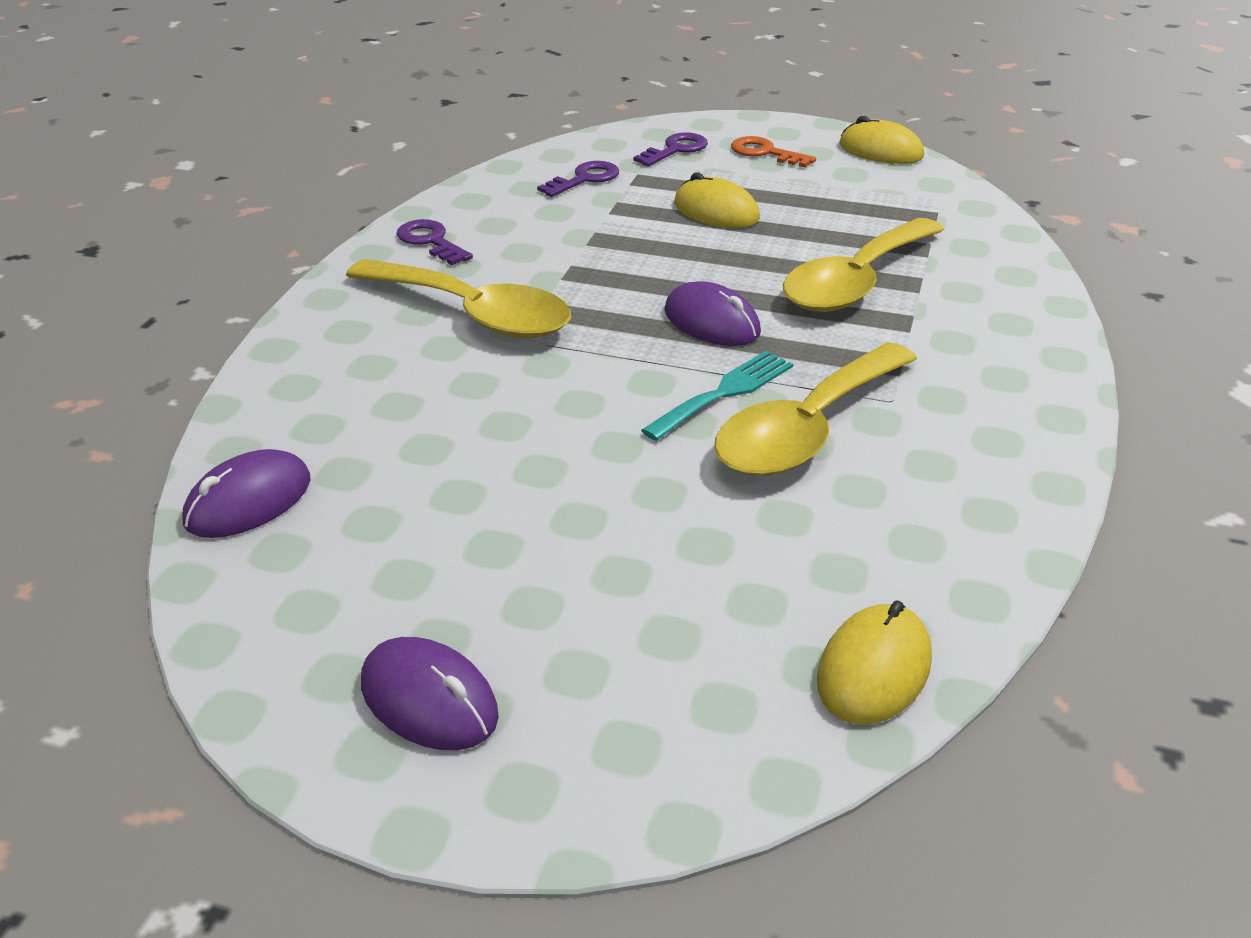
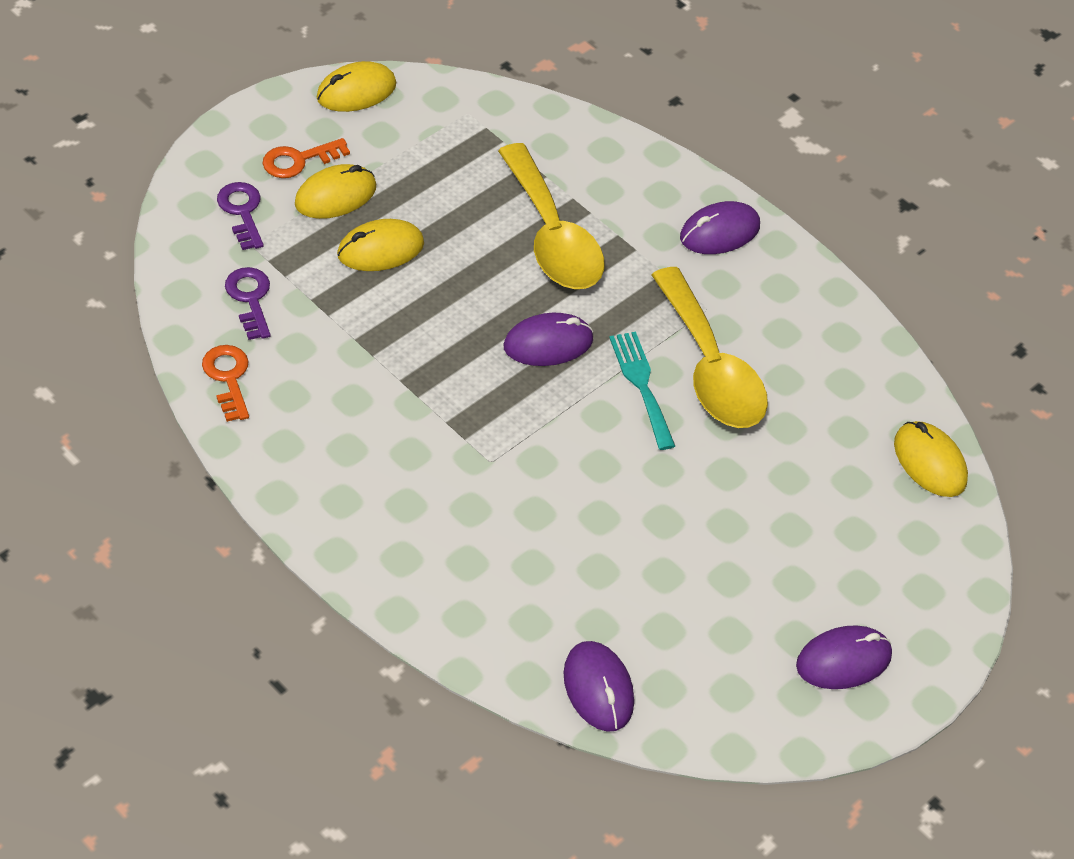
camera: 65 degrees left, 15 degrees up
(430, 241) = (287, 450): purple key -> none
(474, 314) = (434, 472): yellow spoon -> none
(486, 196) = (228, 378): none -> orange key
(749, 177) = (335, 196): none -> yellow mouse
(1015, 373) = (719, 232): none -> purple mouse

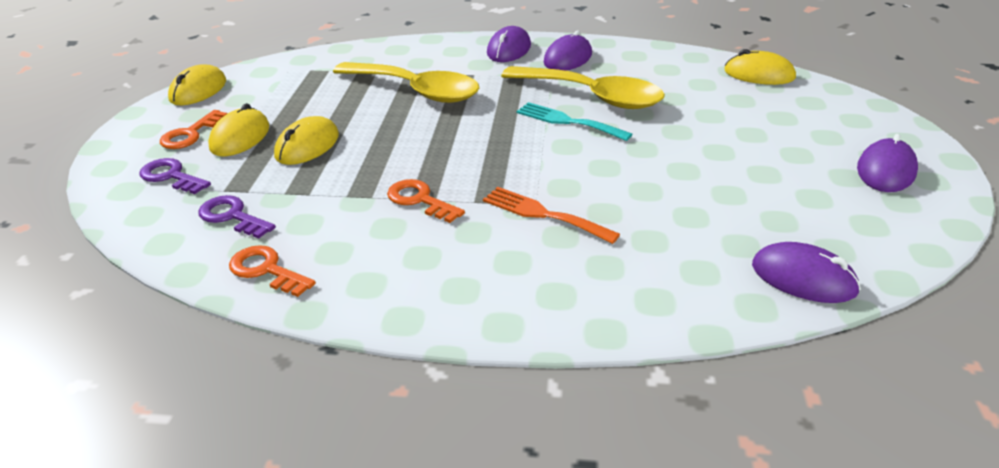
camera: 35 degrees left, 15 degrees down
(405, 387) = (419, 200): none -> orange key
(483, 477) = (543, 214): none -> orange fork
(548, 343) = (484, 132): purple mouse -> purple mouse (568, 58)

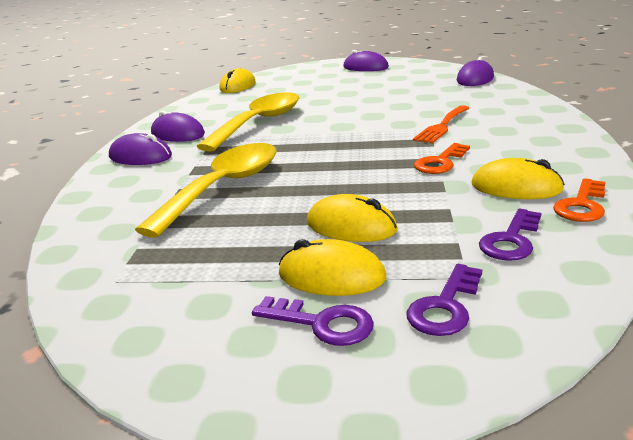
camera: 90 degrees left, 10 degrees down
(190, 134) = (322, 323): orange key -> purple key
(198, 90) = (155, 360): yellow mouse -> yellow mouse (516, 187)
(567, 121) = (302, 127): turquoise fork -> none

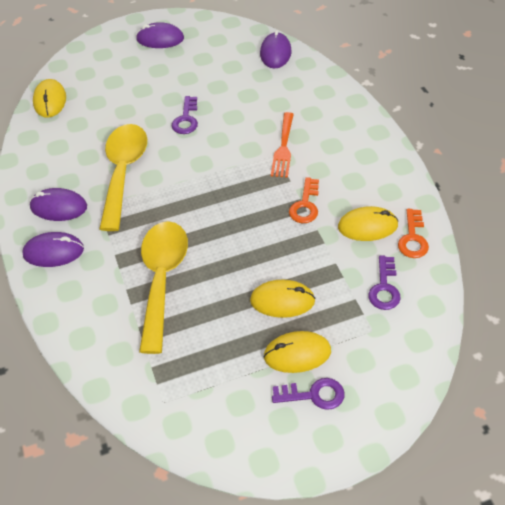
camera: 25 degrees left, 25 degrees up
(445, 307) = (371, 360): purple key -> purple key (186, 119)

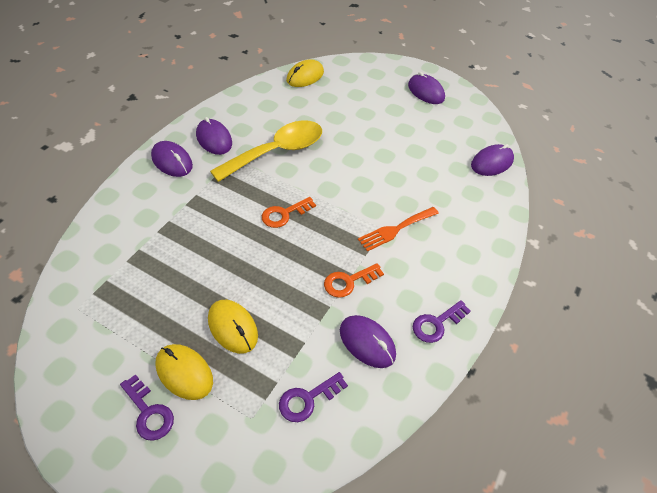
camera: 45 degrees right, 0 degrees up
(162, 279) = (194, 235): yellow spoon -> none
(186, 119) = (363, 154): purple key -> purple key (436, 324)
(367, 226) = (367, 343): yellow mouse -> purple mouse
(413, 238) = (386, 389): orange key -> orange key (284, 214)

